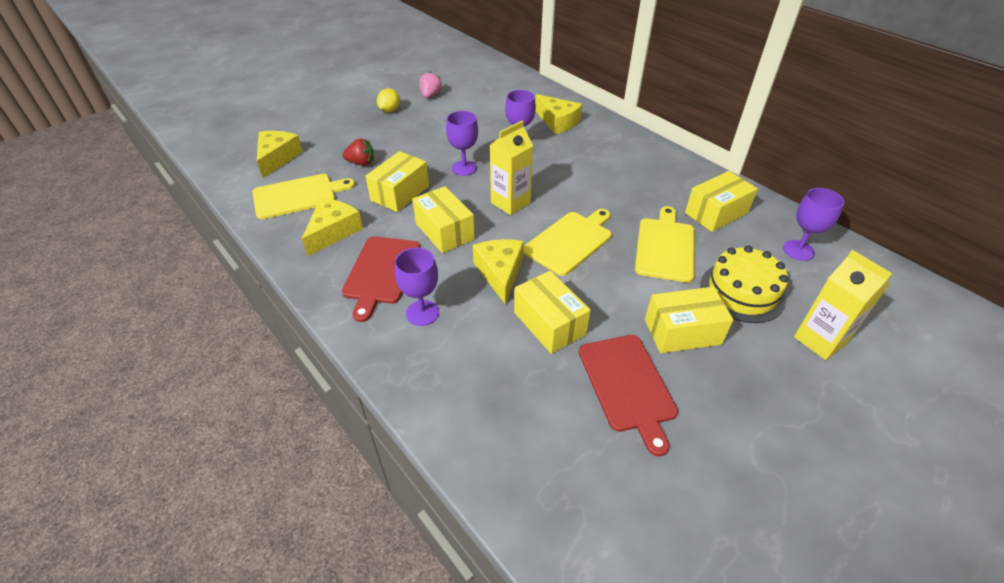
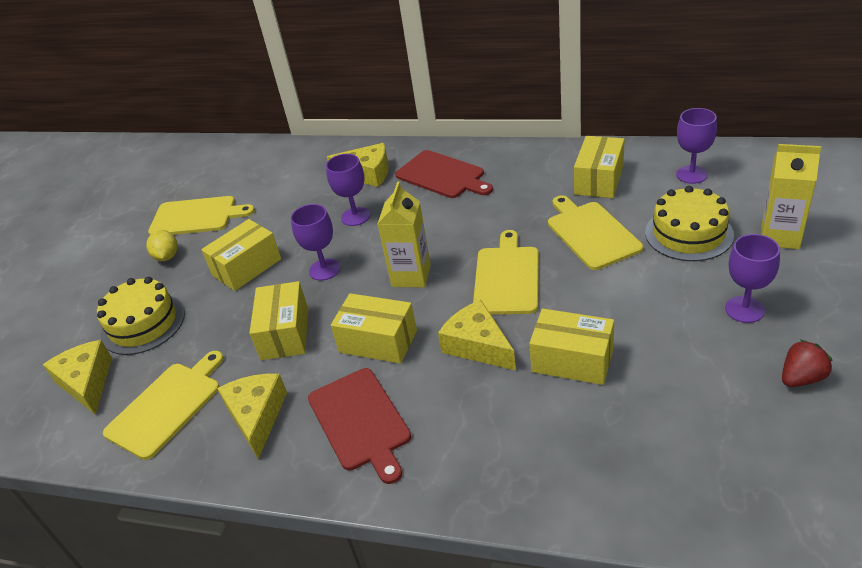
camera: 30 degrees left, 5 degrees down
(337, 142) = (143, 323): none -> yellow cake
(361, 163) = (201, 329): red strawberry -> red strawberry (801, 378)
(422, 313) = (448, 430): purple goblet -> purple goblet (744, 309)
(430, 95) = (196, 216): pink strawberry -> yellow cutting board
(627, 385) = (691, 367): red cutting board -> red cutting board (442, 175)
(682, 332) = (682, 295): yellow box -> yellow box (247, 267)

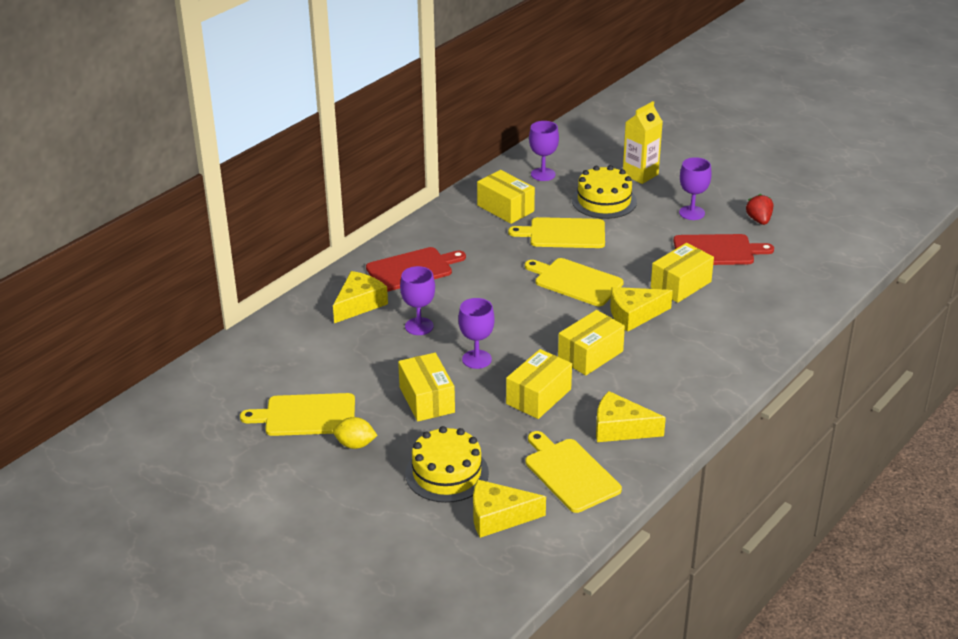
camera: 70 degrees left, 5 degrees down
(196, 216) = (306, 415): yellow cutting board -> yellow cutting board turned 120 degrees counterclockwise
(285, 333) = (538, 396): yellow box -> yellow box turned 75 degrees counterclockwise
(360, 421) = (664, 382): red cutting board -> red cutting board (717, 250)
(411, 276) = (530, 321): yellow carton -> none

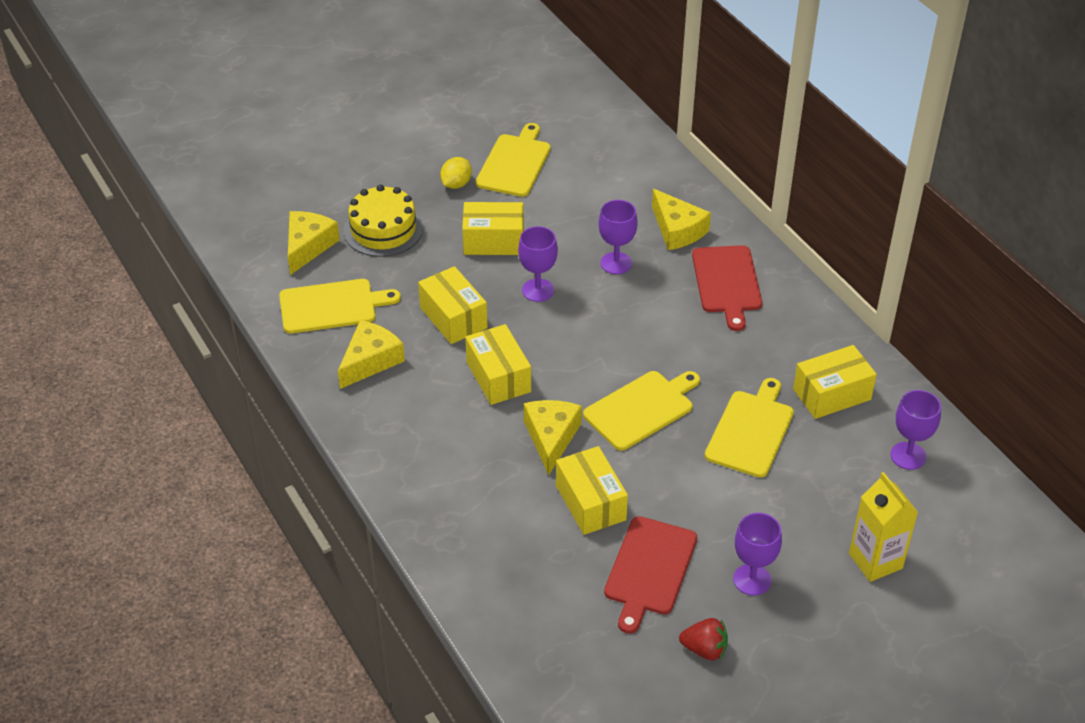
camera: 110 degrees right, 10 degrees up
(604, 201) = (816, 496): yellow cake -> none

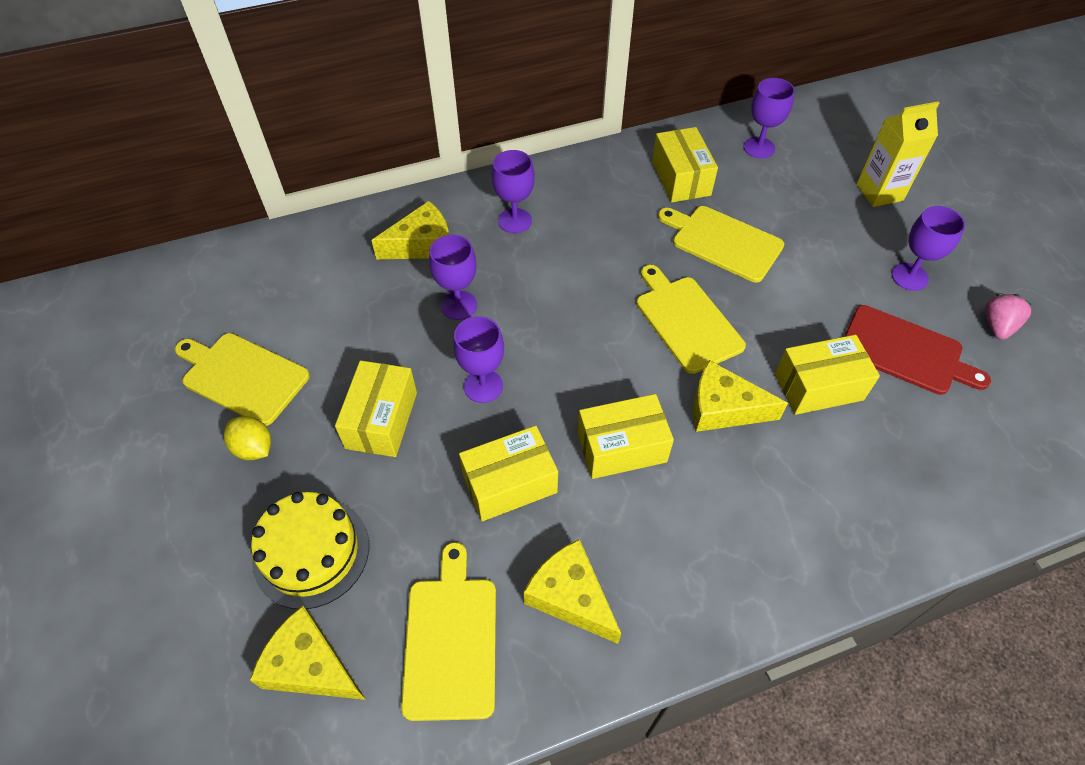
camera: 80 degrees left, 10 degrees up
(704, 649) = (997, 326): red strawberry -> pink strawberry
(727, 282) = (515, 221): red cutting board -> purple goblet

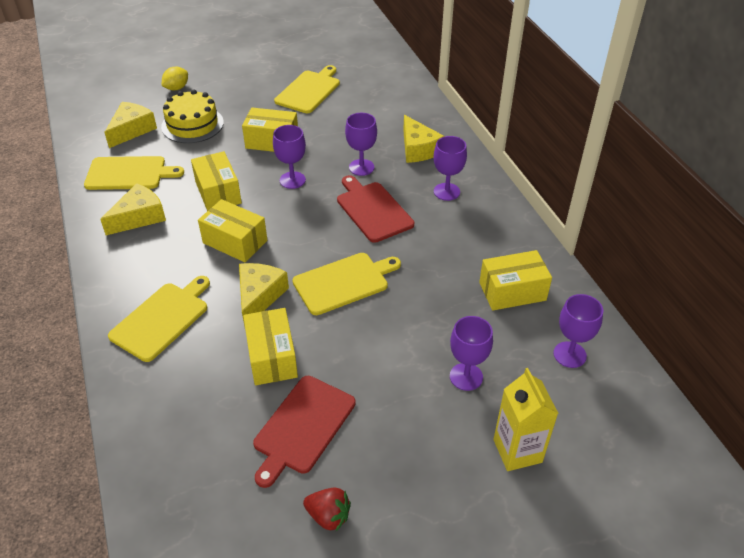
camera: 90 degrees right, 10 degrees down
(254, 448) = (260, 100): yellow lemon -> yellow lemon (176, 88)
(550, 293) = (373, 210): none -> red cutting board
(621, 447) = (235, 242): yellow box -> yellow box turned 45 degrees counterclockwise
(723, 242) = (432, 313): yellow cutting board -> yellow cutting board (162, 319)
(909, 277) = (394, 451): purple goblet -> purple goblet (466, 377)
(997, 326) = (328, 516): pink strawberry -> red strawberry

